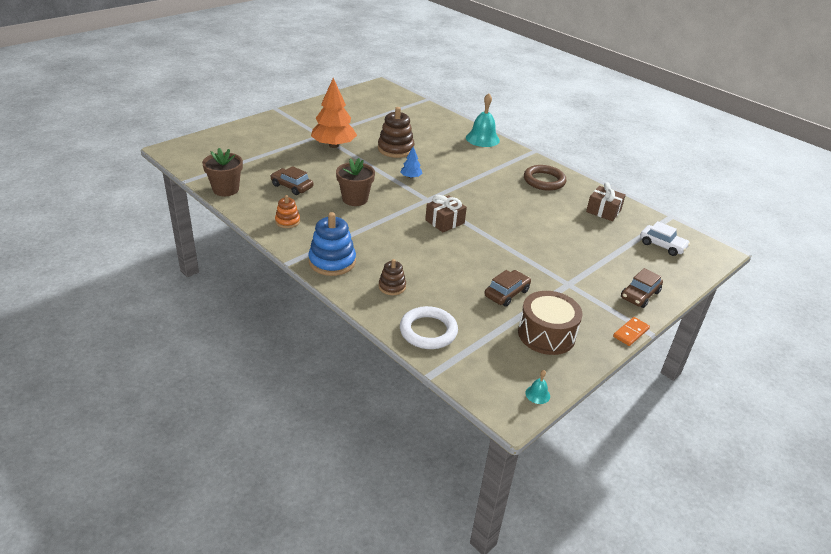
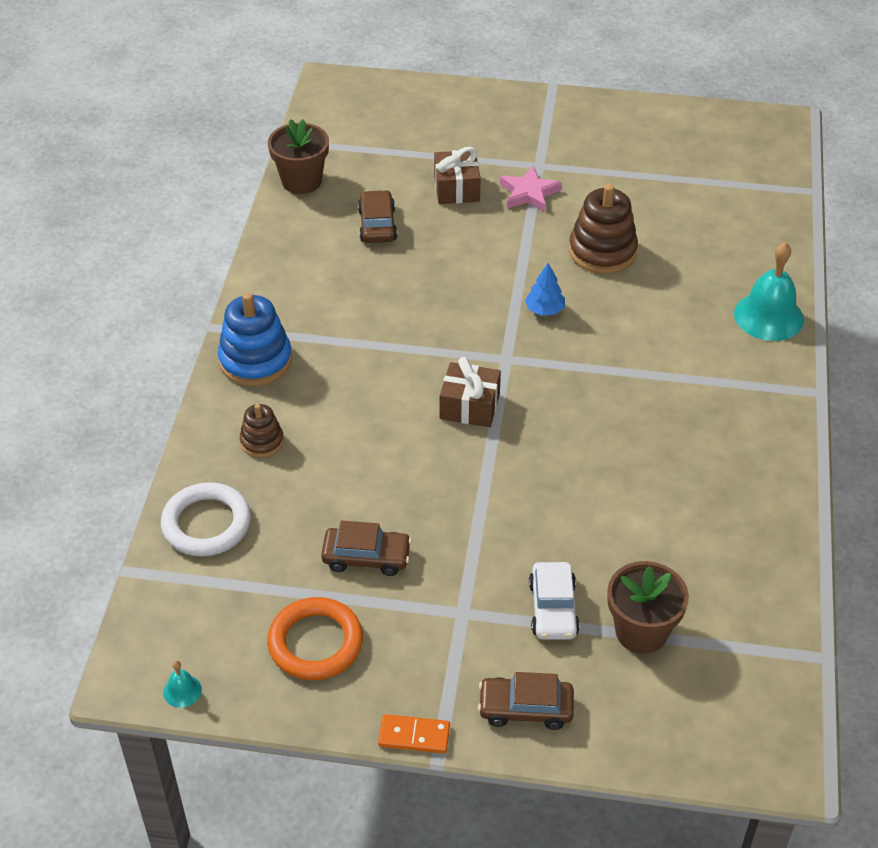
camera: 55 degrees right, 10 degrees up
(287, 221) = (296, 272): orange stacking toy -> none
(334, 145) = (529, 193): orange tree -> pink star
(355, 199) = (418, 294): brown flower pot -> brown flower pot (641, 631)
(544, 181) = (730, 450): brown ring -> none
(546, 334) = (315, 643): brown drum -> orange ring
(603, 211) = (727, 563): brown gift -> brown gift (456, 188)
(662, 245) = (709, 681): white car -> white car (553, 609)

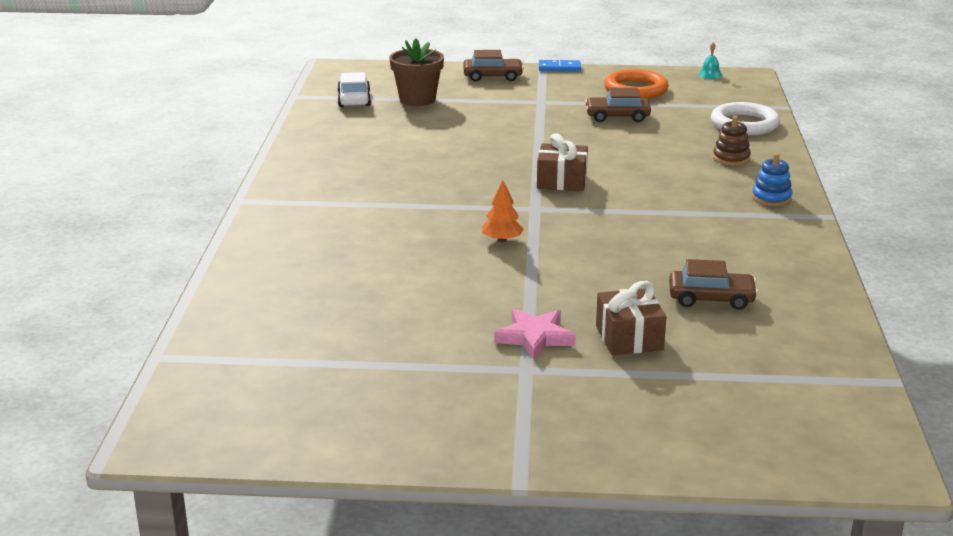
camera: 175 degrees right, 20 degrees down
(255, 360) = (771, 198): blue stacking toy -> blue stacking toy, size x0.57
(301, 181) = (832, 337): brown flower pot -> none
(377, 225) = (711, 298): brown car -> brown car turned 75 degrees counterclockwise
(414, 736) = (559, 68): orange domino -> blue domino
(544, 310) = (502, 240): blue tree -> orange tree
(553, 609) = (478, 104): white car -> white car (354, 99)
(602, 251) = (440, 287): brown stacking toy -> none
(768, 316) = (267, 245): turquoise bell -> none

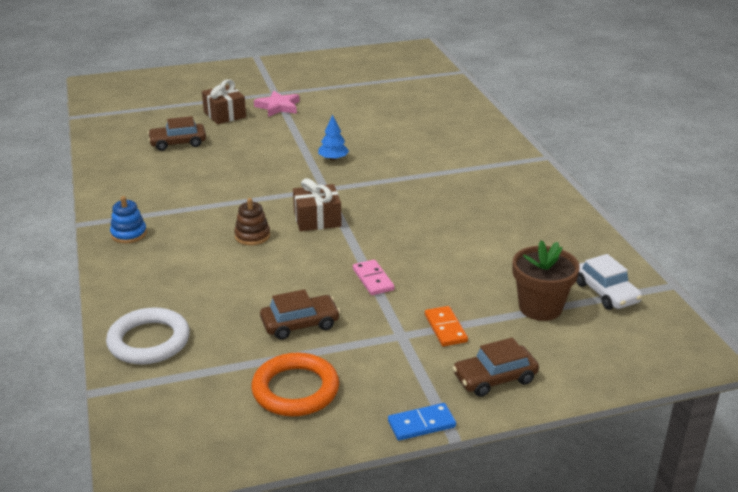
camera: 160 degrees right, 5 degrees up
(502, 240) = (333, 159): orange tree -> blue tree
(503, 100) = (445, 328): none -> orange domino
(538, 132) = (373, 279): none -> pink domino
(710, 74) = (197, 459): turquoise bell -> none
(731, 158) = (165, 279): brown stacking toy -> brown stacking toy (252, 236)

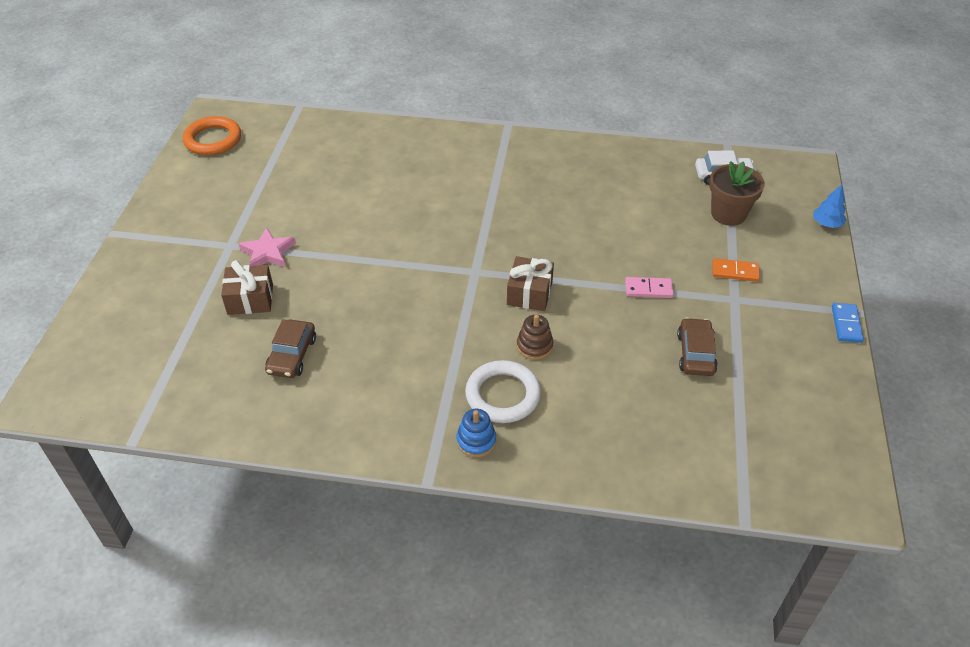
camera: 65 degrees left, 15 degrees up
(149, 341) = (681, 463): white ring -> white ring (503, 395)
(295, 389) = (784, 382): orange ring -> orange ring (213, 140)
(333, 159) = (419, 248): blue tree -> blue tree (827, 224)
(494, 378) = (805, 269): brown car -> none

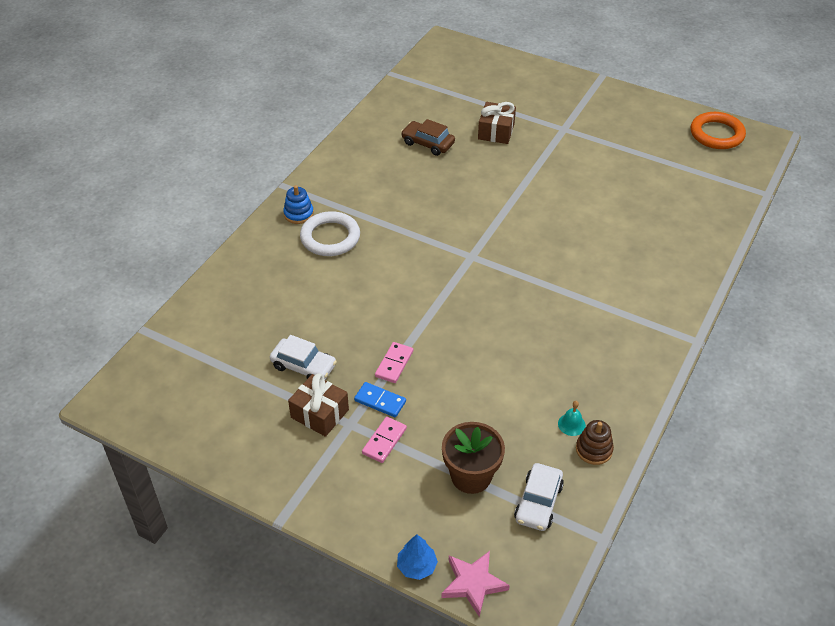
camera: 110 degrees right, 0 degrees up
(268, 252) = (546, 146): pink star -> pink star (473, 583)
(529, 293) = (428, 282): brown gift -> brown gift (319, 413)
(534, 346) = (368, 268): brown stacking toy -> brown stacking toy (594, 449)
(639, 172) = (571, 424): none -> turquoise bell
(695, 353) = (304, 366): brown car -> white car
(735, 272) = (384, 441): orange domino -> pink domino
(846, 324) = (272, 499): blue domino -> blue domino (380, 401)

